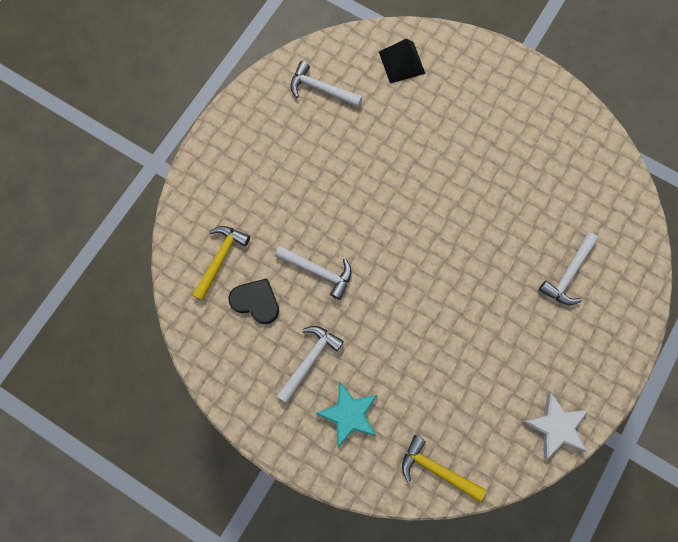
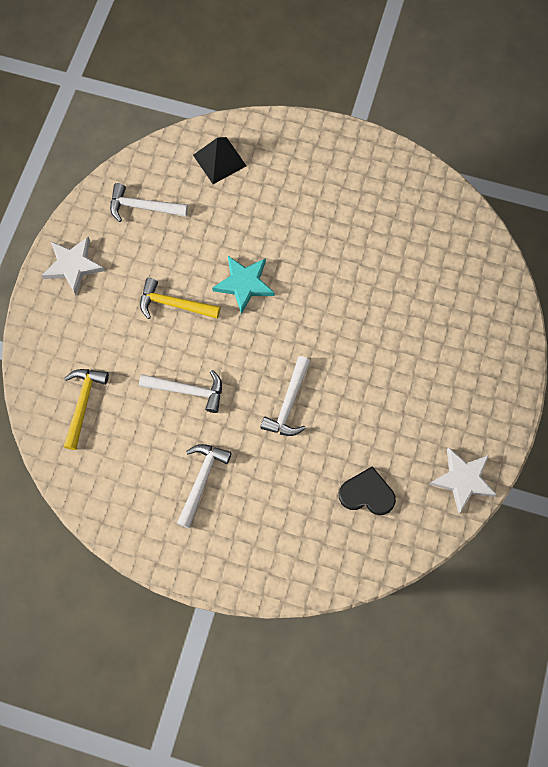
camera: 15 degrees left, 5 degrees down
(244, 128) = (73, 266): none -> white star
(256, 301) = (131, 437): black heart -> black heart (367, 493)
(349, 414) = (255, 523): turquoise star -> turquoise star (244, 284)
(436, 469) = (356, 552): yellow hammer -> yellow hammer (174, 304)
(568, 274) = (438, 329): white hammer -> white hammer (288, 403)

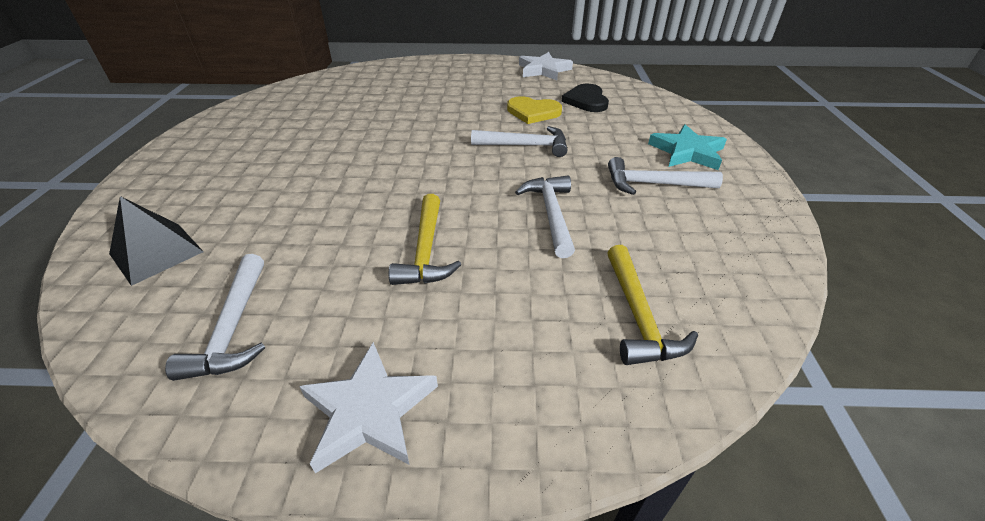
camera: 105 degrees left, 30 degrees down
(83, 403) = (638, 316): yellow hammer -> yellow hammer turned 90 degrees counterclockwise
(244, 284) = (381, 195): turquoise star -> turquoise star (687, 152)
(353, 431) = (533, 112): none -> yellow heart

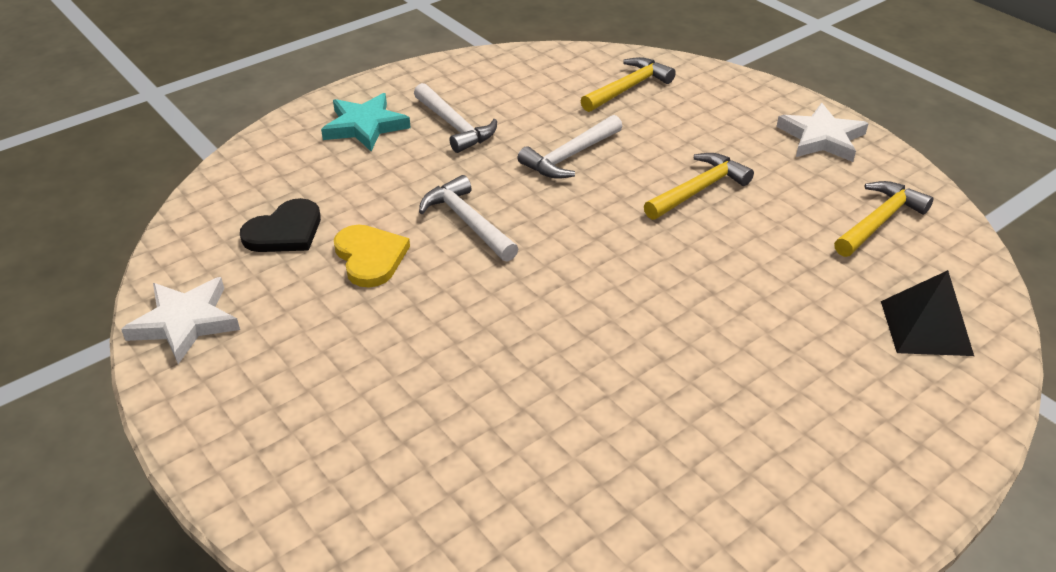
camera: 130 degrees left, 0 degrees up
(233, 328) = (879, 221): white hammer -> yellow hammer

